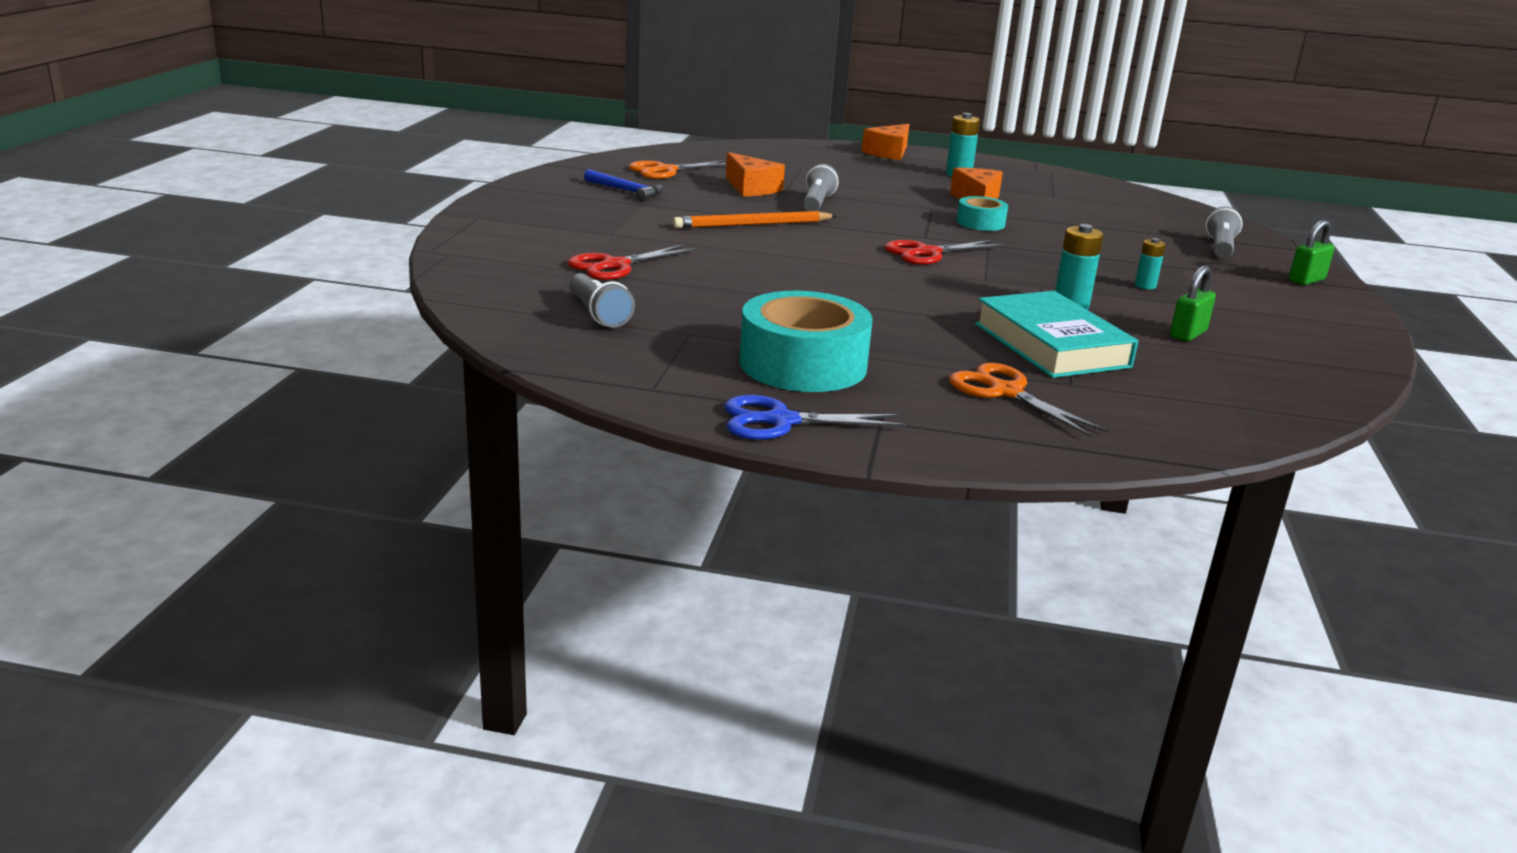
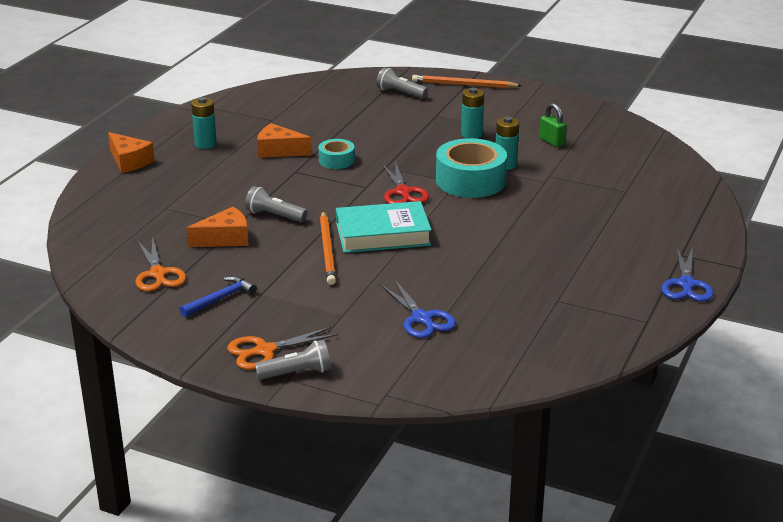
camera: 75 degrees left, 5 degrees up
(598, 314) = (523, 332): grey flashlight -> grey flashlight (297, 373)
(615, 266) = (421, 318): red scissors -> blue scissors
(803, 364) = (606, 267): turquoise tape -> turquoise tape (470, 180)
(1005, 392) = (639, 212): orange scissors -> orange scissors (265, 351)
(1051, 345) = (571, 185): turquoise book -> turquoise book (383, 234)
(1145, 286) = (471, 134): turquoise battery -> turquoise battery, size x1.60
(1306, 280) = (463, 85): green padlock -> orange pencil

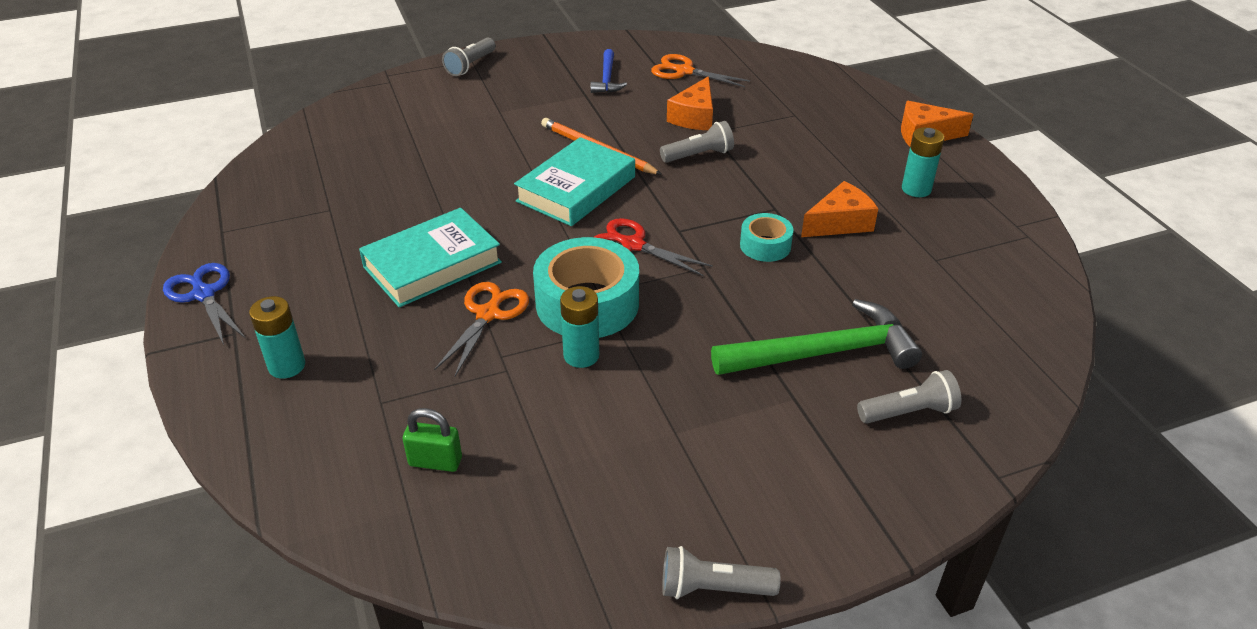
camera: 135 degrees right, 10 degrees up
(265, 351) = (514, 66): orange scissors -> orange scissors (488, 314)
(395, 119) = (825, 353): none -> green hammer
(421, 318) = (433, 137): blue scissors -> none
(463, 85) = (869, 501): orange pencil -> none
(471, 134) = (695, 387): turquoise battery -> turquoise battery (287, 366)
(529, 235) = (432, 265): none -> turquoise book
(552, 141) = (576, 444): green padlock -> green padlock (435, 462)
(555, 94) = (713, 588): none -> grey flashlight

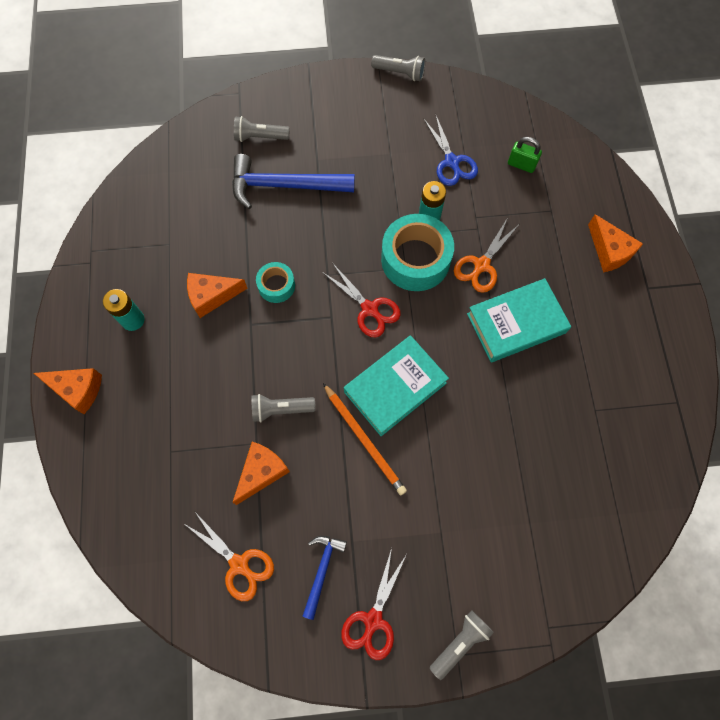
camera: 165 degrees left, 30 degrees up
(204, 294) = (676, 331): blue scissors -> blue scissors (451, 162)
(287, 366) = (609, 251): turquoise battery -> orange cheese
(551, 64) = (373, 620): none -> red scissors
(825, 353) = (284, 186): green hammer -> blue hammer

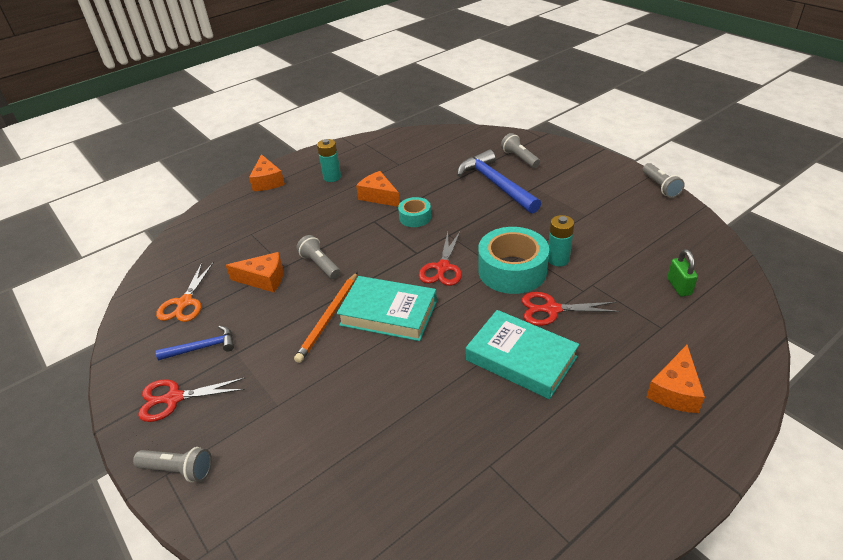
camera: 60 degrees right, 30 degrees down
(451, 162) = (623, 247): blue scissors -> none
(481, 265) = (552, 309): orange scissors -> red scissors

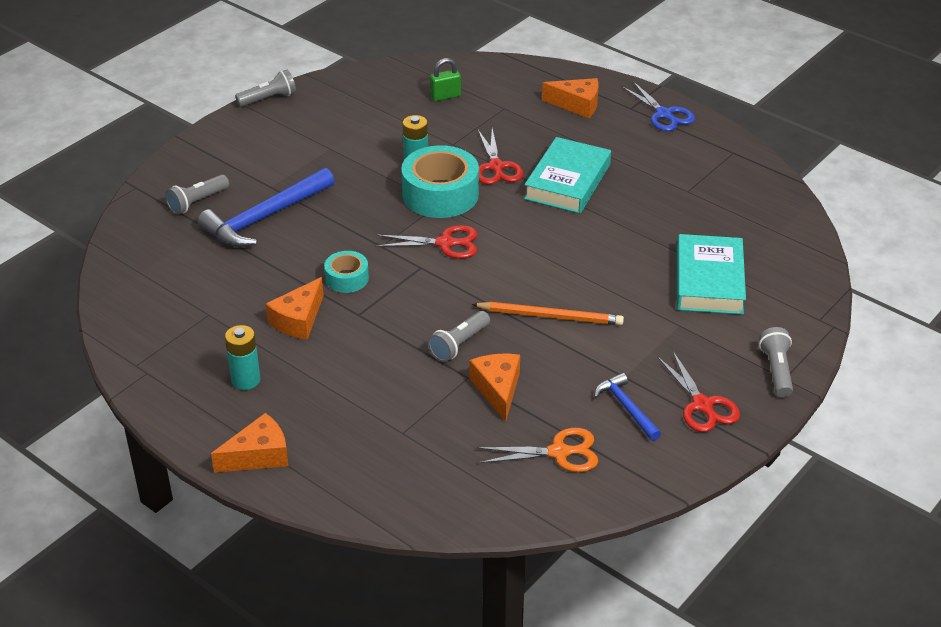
camera: 105 degrees left, 0 degrees up
(388, 313) = (530, 272): turquoise book -> turquoise book (709, 281)
(661, 479) = (664, 114): none -> blue scissors

